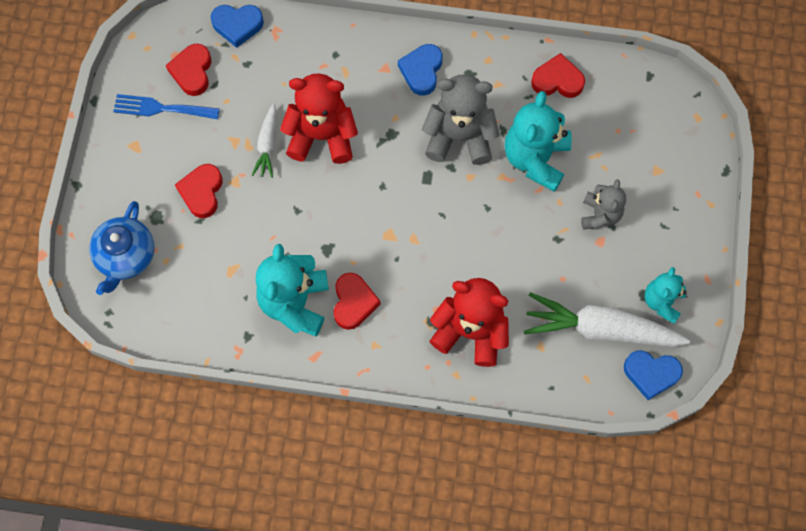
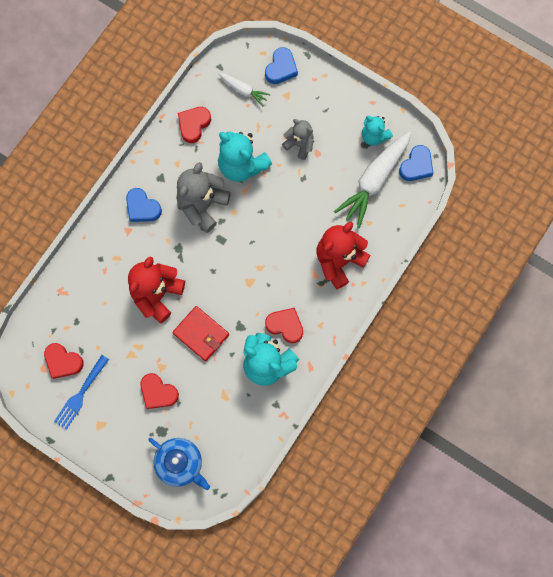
camera: 65 degrees left, 5 degrees up
(237, 25) = (43, 315): blue heart -> blue heart (281, 68)
(267, 144) = (145, 333): white carrot -> white carrot (243, 90)
(296, 208) = (201, 334): none -> red wallet

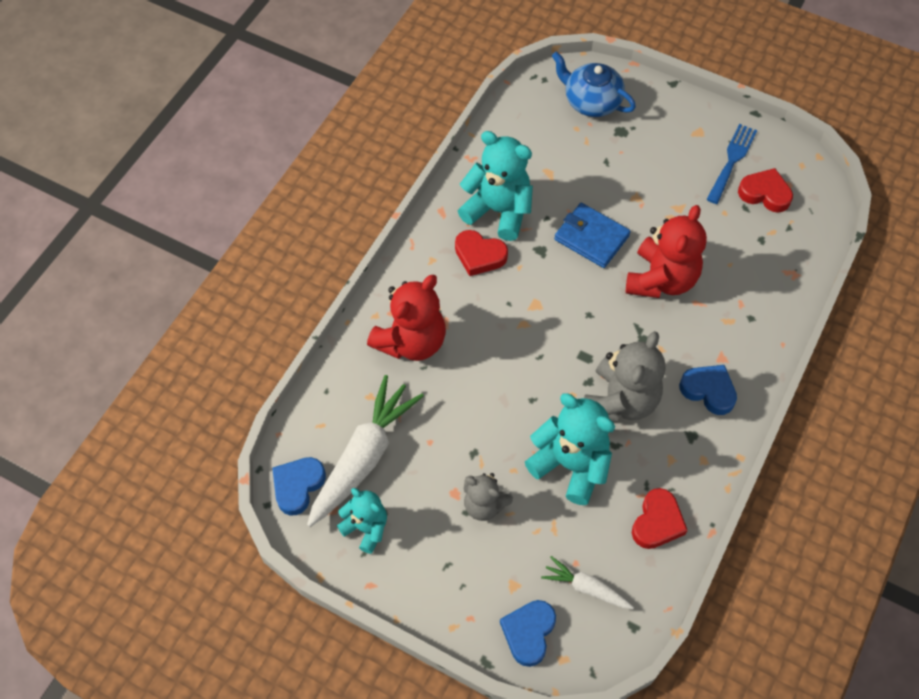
camera: 175 degrees right, 15 degrees down
(158, 392) = (634, 170): red heart -> none
(201, 334) = (591, 237): red wallet -> blue wallet

